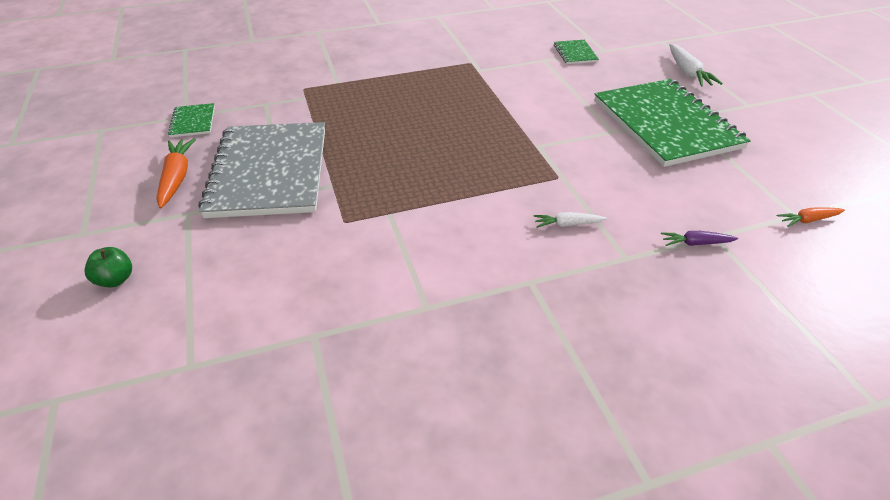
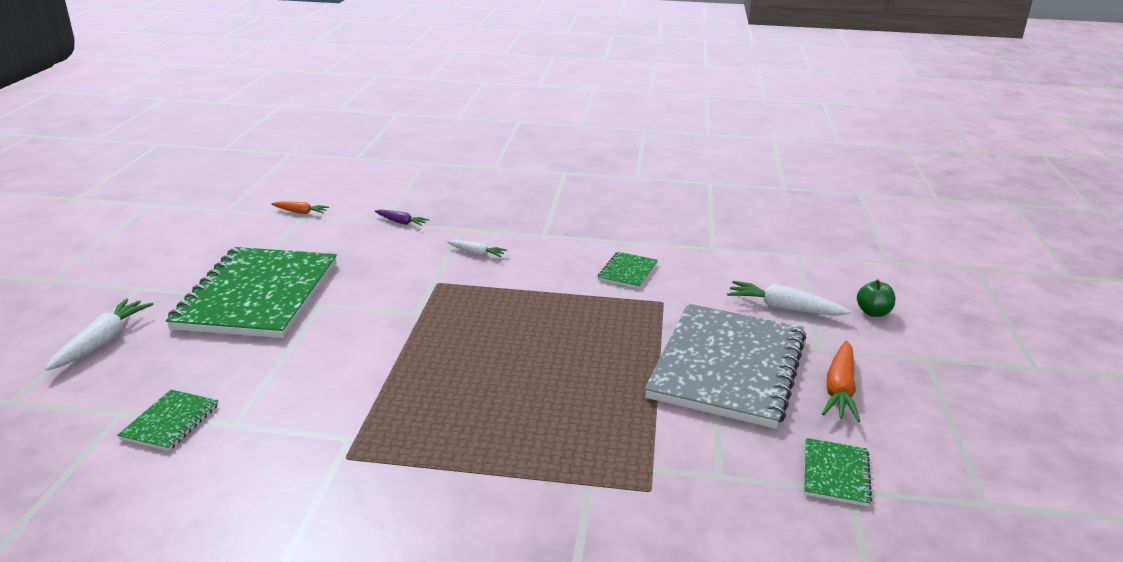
camera: 155 degrees left, 15 degrees down
(217, 253) = (784, 308): none -> white carrot
(397, 251) = (627, 272): none -> green notebook

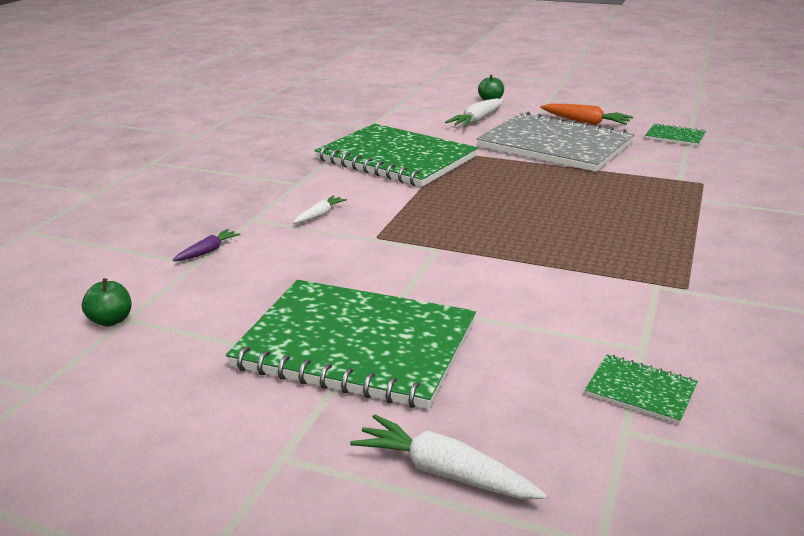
camera: 75 degrees left, 0 degrees up
(300, 212) = (111, 320): orange carrot -> green apple
(627, 272) = (396, 158): green notebook -> green notebook, size x2.41

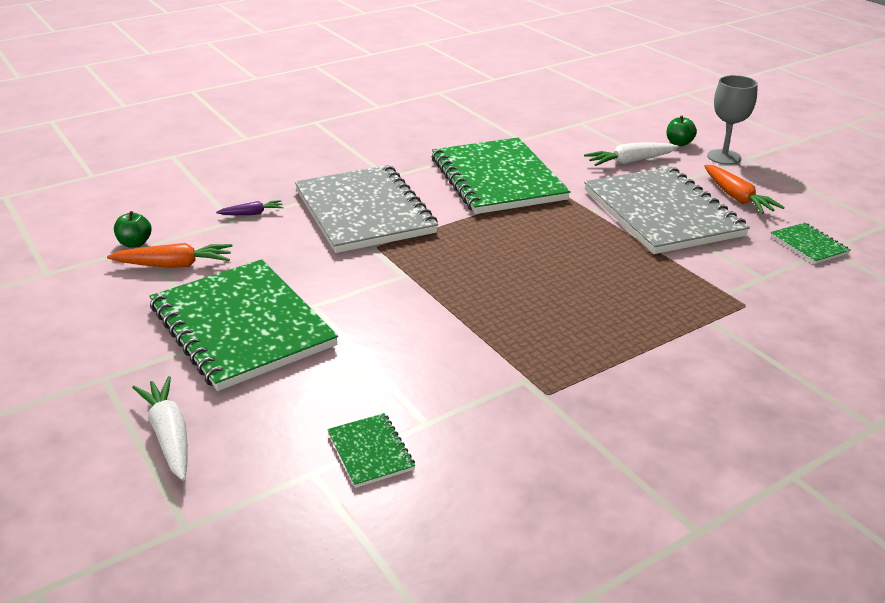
camera: 35 degrees right, 5 degrees up
(192, 323) = (174, 265): none -> orange carrot
(319, 215) = (364, 212): white carrot -> grey notebook
(535, 101) = (724, 157): none -> grey goblet

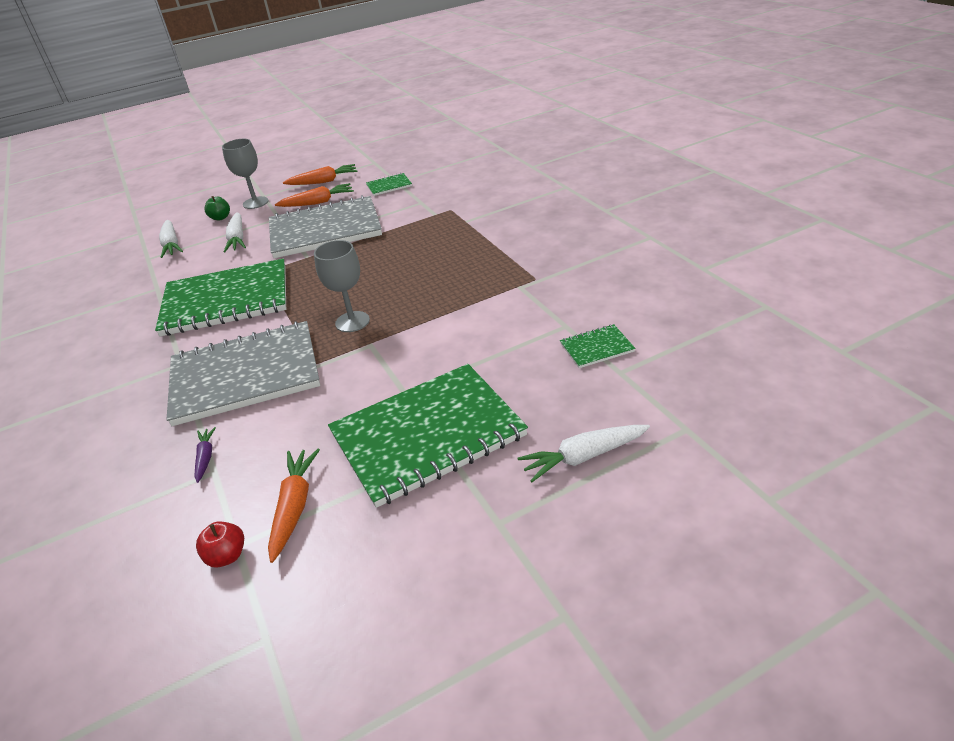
camera: 80 degrees left, 5 degrees up
(135, 243) = (227, 556): green apple -> red apple
(450, 258) = (352, 322): none -> grey goblet
(611, 129) = (171, 245): none -> white carrot
(802, 193) = (323, 182): none -> orange carrot

